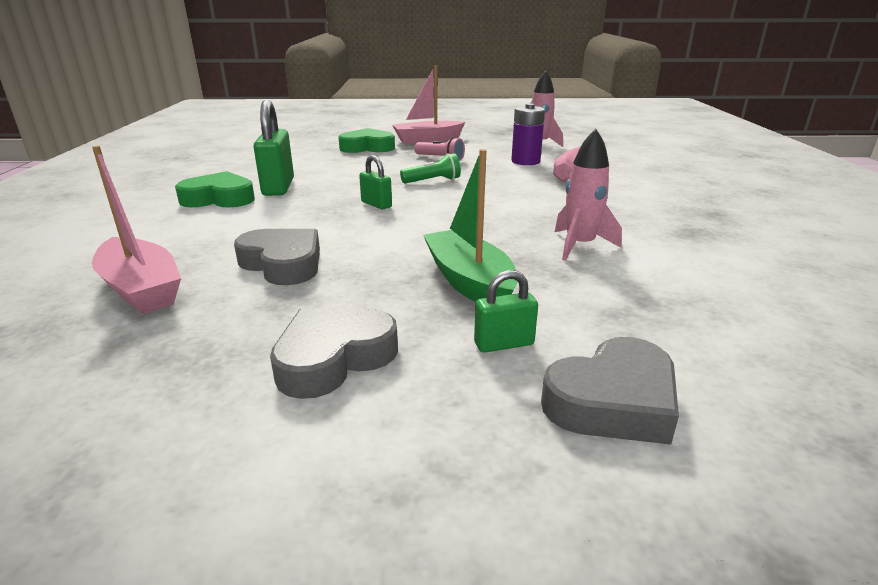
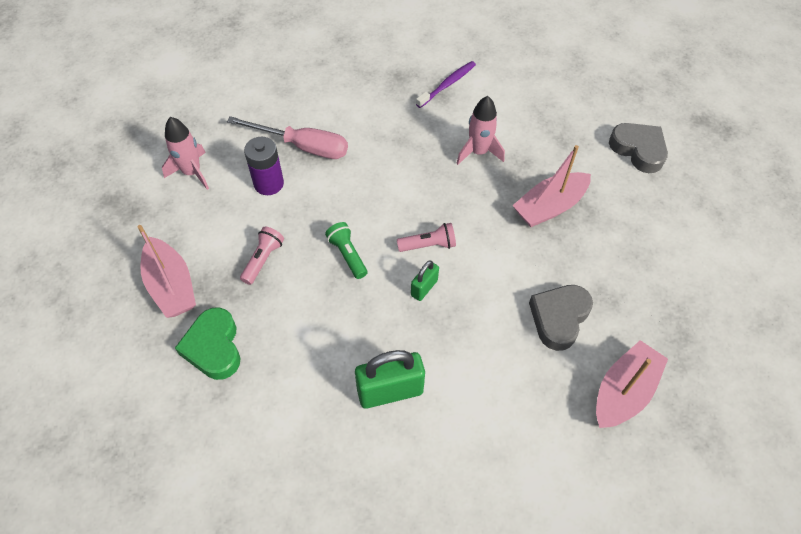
camera: 100 degrees left, 30 degrees up
(219, 198) = (436, 435): green heart -> none
(333, 358) = (651, 255): grey heart -> none
(430, 210) = (428, 245): none -> pink flashlight
(469, 281) = (549, 207): green boat -> pink boat
(504, 344) = (610, 187): green padlock -> none
(715, 238) = (447, 85): none -> purple toothbrush

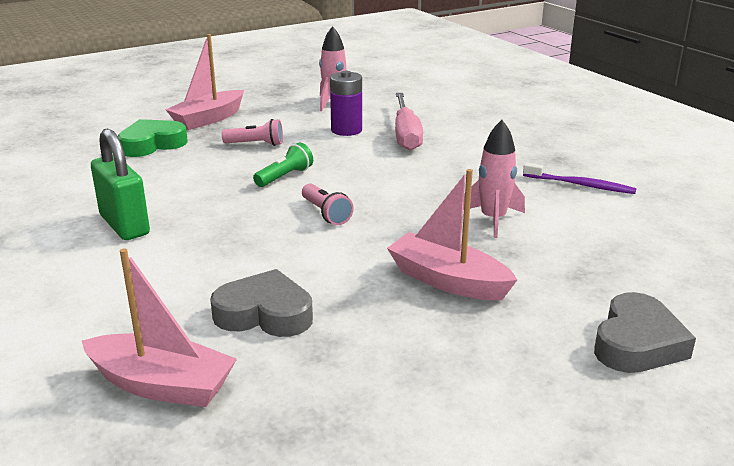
camera: 70 degrees right, 30 degrees down
(424, 288) = (265, 221): green padlock -> none

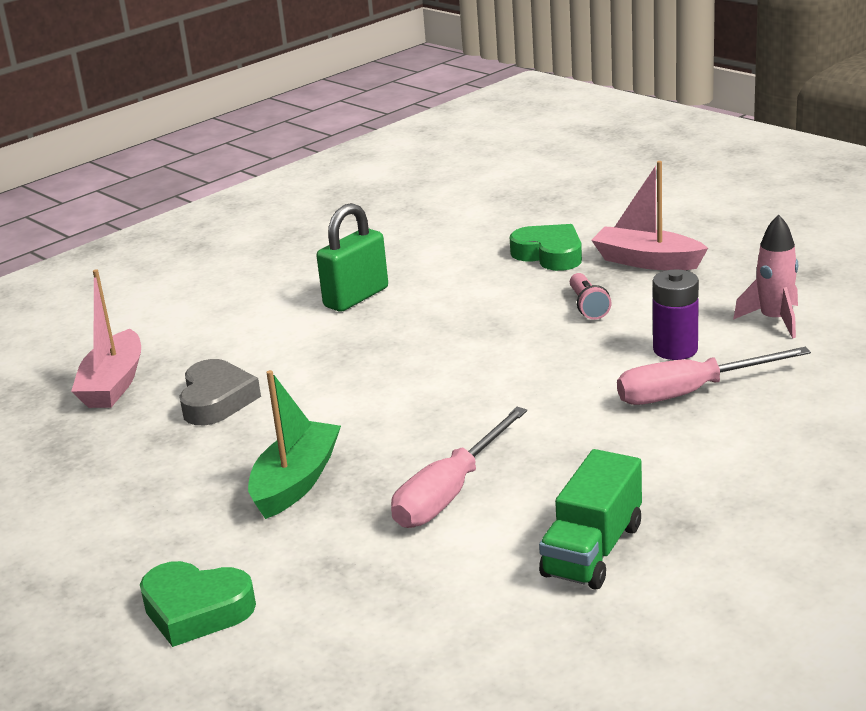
camera: 80 degrees right, 0 degrees up
(285, 177) = (504, 344): green flashlight -> none
(326, 213) = (422, 387): pink flashlight -> none
(448, 280) = (296, 482): pink boat -> green boat
(493, 220) = (450, 492): pink rocket -> pink screwdriver
(580, 185) = (593, 550): purple toothbrush -> green truck
(637, 343) = (196, 610): grey heart -> green heart

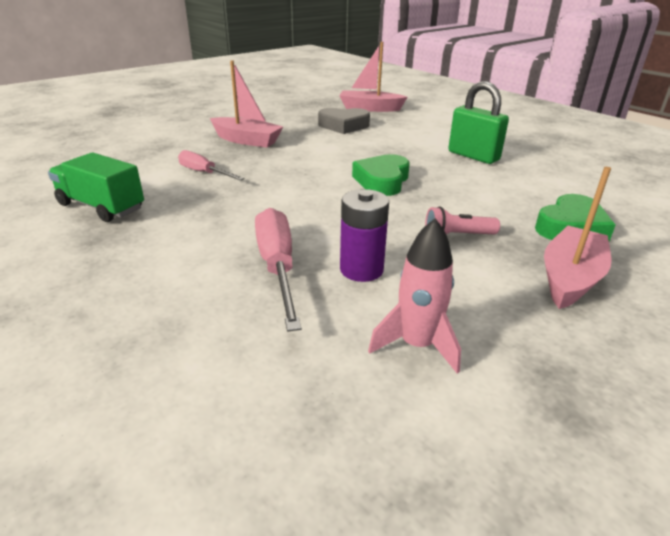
camera: 90 degrees right, 5 degrees up
(196, 610) = (157, 125): green heart -> green heart (382, 181)
(296, 482) = (247, 140): green boat -> pink boat
(450, 492) = (204, 173): pink screwdriver -> pink screwdriver, size x0.65

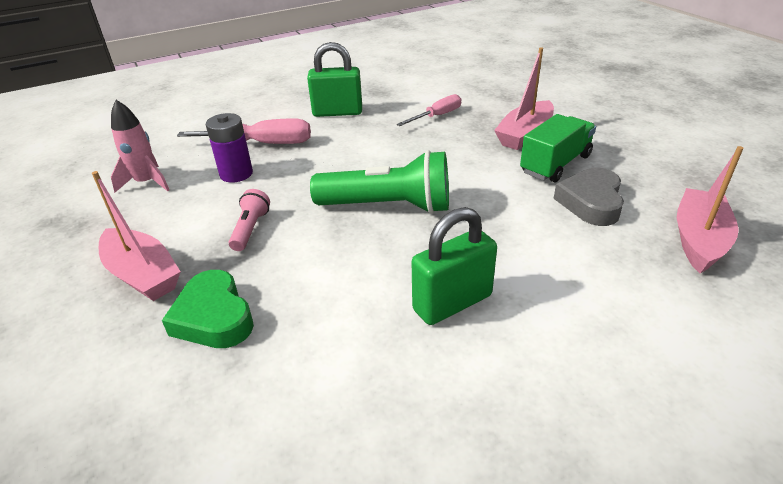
camera: 105 degrees right, 5 degrees up
(101, 207) = (384, 86): green truck -> green truck (555, 164)
(182, 228) = (337, 112): none -> green padlock
(382, 181) = (388, 206): green heart -> green flashlight

